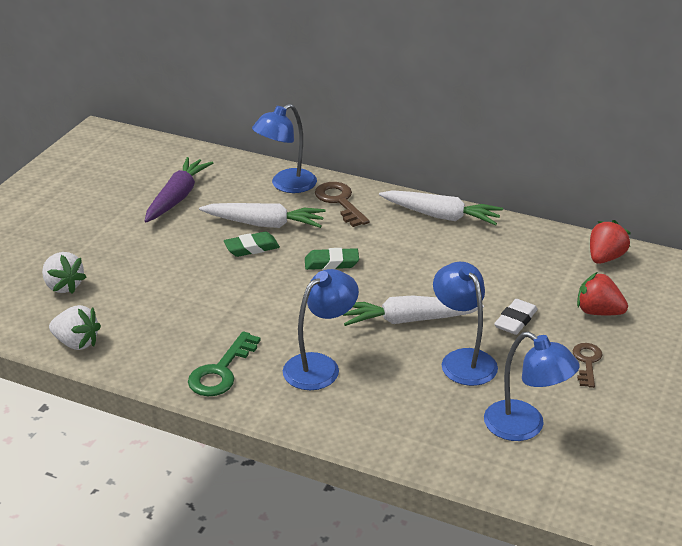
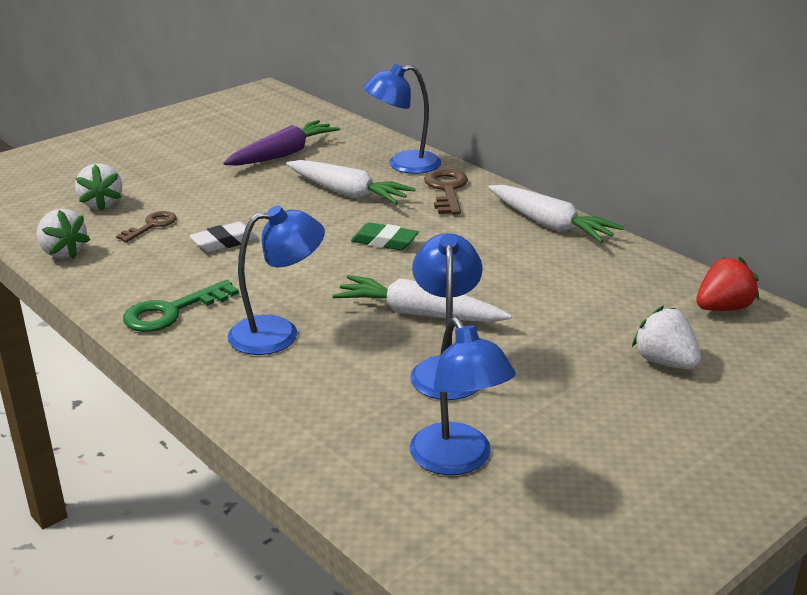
camera: 25 degrees right, 5 degrees down
(252, 248) = (314, 211): green eraser -> none
(515, 321) = (548, 345): white eraser -> white eraser (225, 242)
(587, 362) = (603, 412): brown key -> brown key (151, 226)
(598, 312) = (665, 362): red strawberry -> white strawberry

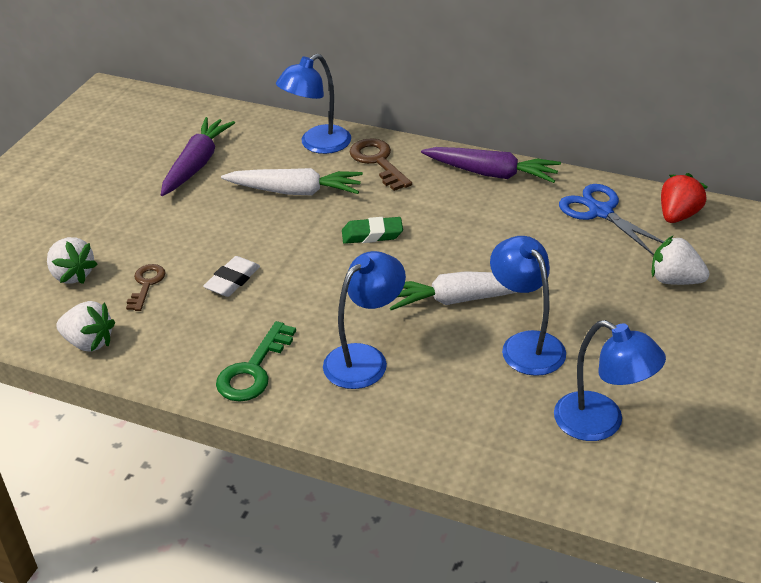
camera: 25 degrees left, 10 degrees up
(550, 225) = (491, 173): white carrot -> purple carrot
(636, 283) = (600, 212): none -> blue scissors

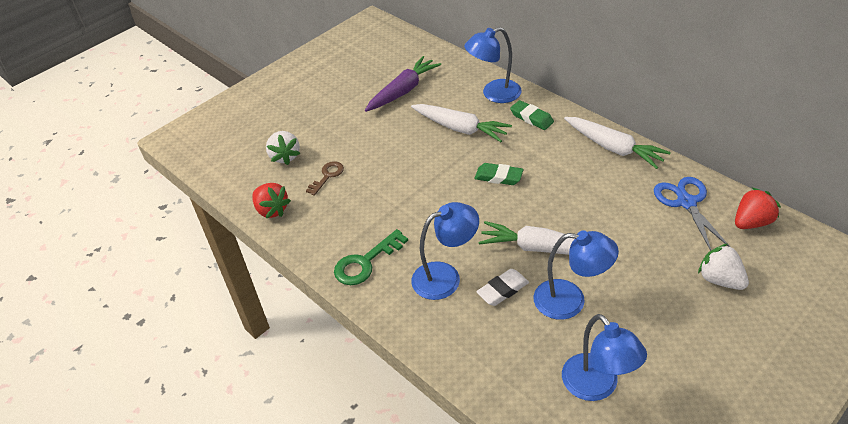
camera: 25 degrees right, 5 degrees up
(89, 342) = (272, 210): white strawberry -> red strawberry
(232, 280) = (384, 188): white eraser -> white eraser (503, 290)
(378, 162) = (531, 118): brown key -> green eraser
(491, 173) = (613, 148): purple carrot -> white carrot
(526, 344) = (570, 301): blue lamp -> blue lamp turned 105 degrees clockwise

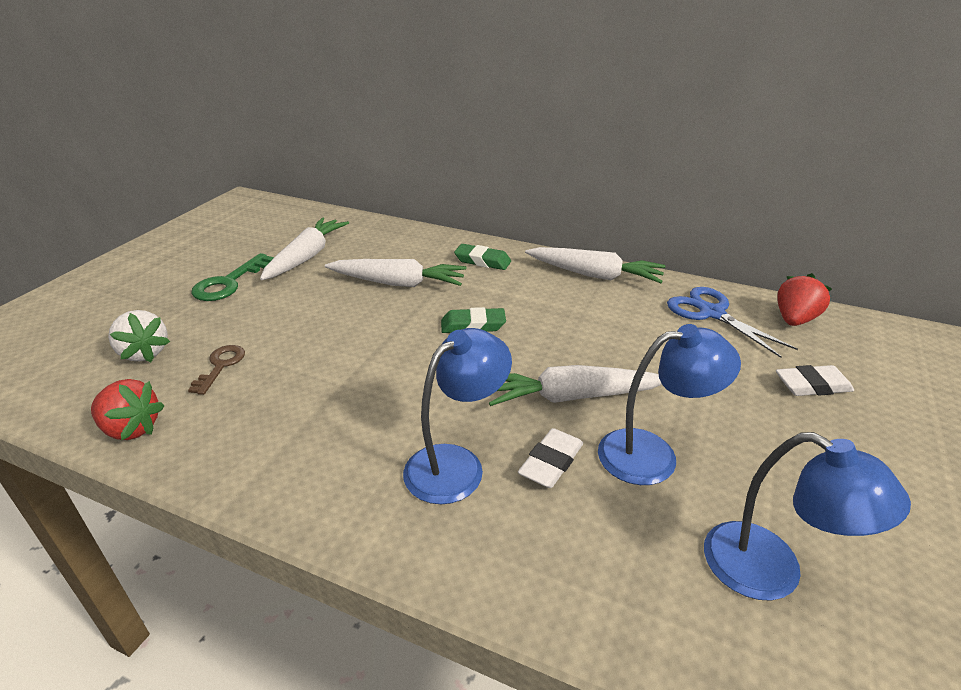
camera: 25 degrees left, 10 degrees down
(366, 262) = (317, 472): green key -> green key (229, 282)
(403, 91) = (306, 257): purple carrot -> white carrot
(494, 94) = (425, 245): blue lamp -> none
(720, 280) = (812, 386): white strawberry -> white eraser

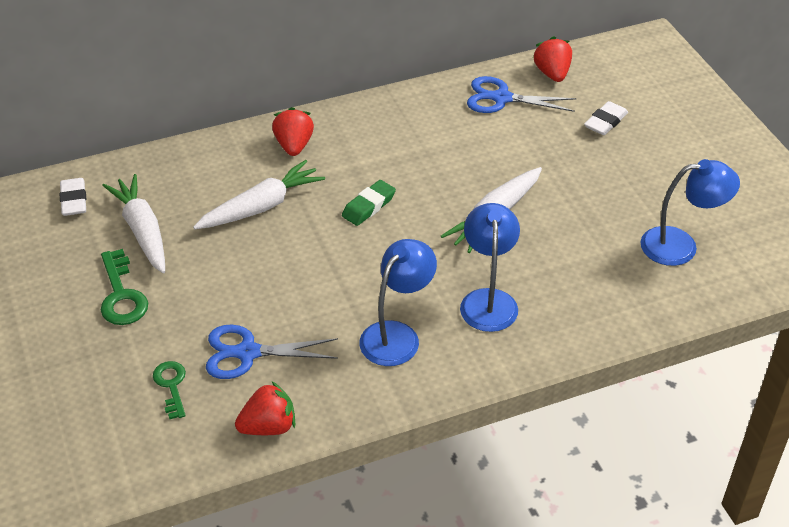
camera: 45 degrees left, 10 degrees up
(144, 353) = (171, 386): white strawberry -> green key
(220, 366) = (247, 353): brown key -> blue scissors
(482, 261) = (294, 146): green eraser -> red strawberry
(551, 463) = (533, 264): white eraser -> white eraser (74, 200)
(594, 275) = (391, 109): white carrot -> none
(653, 454) = (574, 222): blue lamp -> blue lamp (397, 335)

